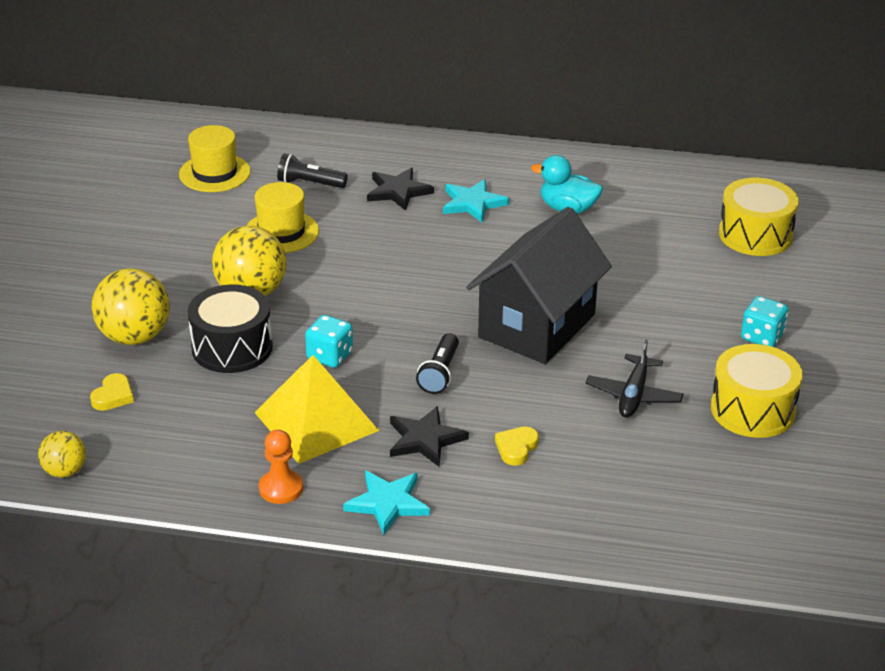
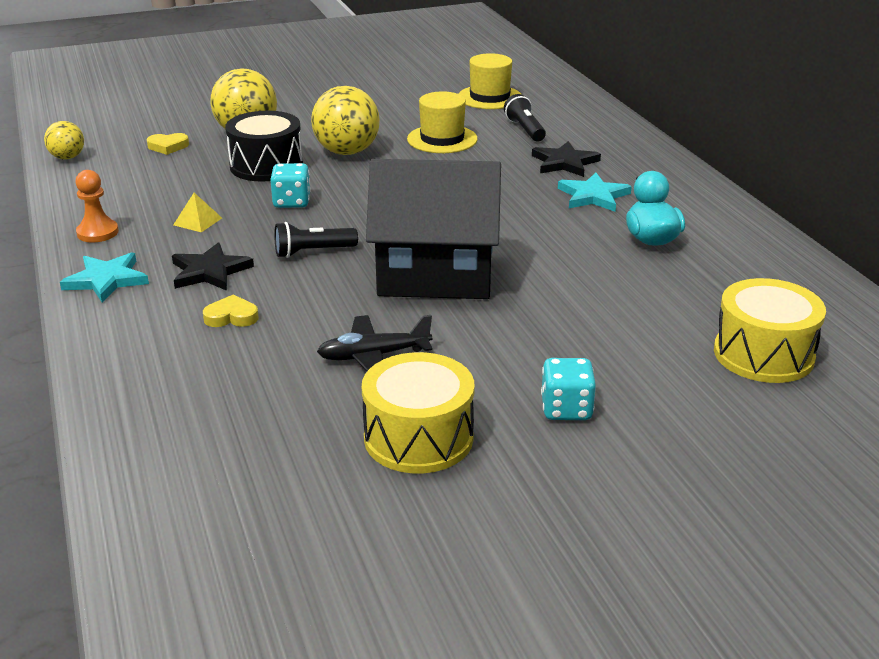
camera: 60 degrees right, 5 degrees down
(316, 421) = (198, 221): yellow pyramid -> yellow pyramid, size x0.40

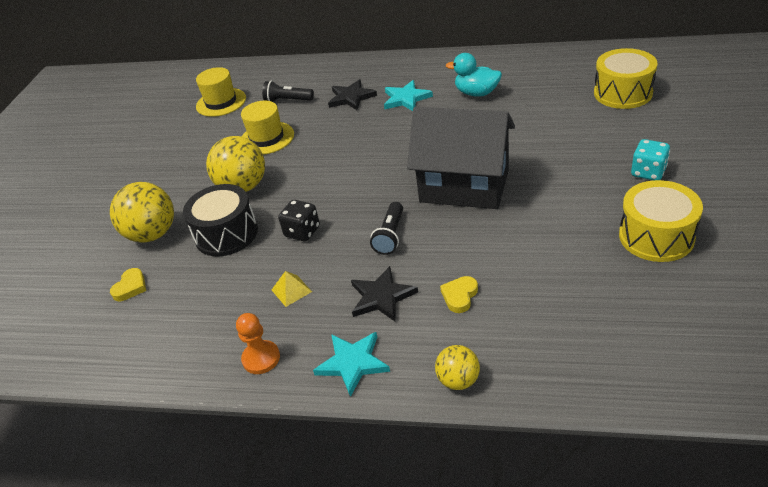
camera: 55 degrees left, 10 degrees up
(67, 157) = (83, 362): yellow ball -> yellow ball (458, 380)
(291, 202) = (302, 232): turquoise dice -> black dice
(374, 356) = (552, 235): black plane -> none
(435, 276) = (464, 186): black house -> black house turned 75 degrees clockwise

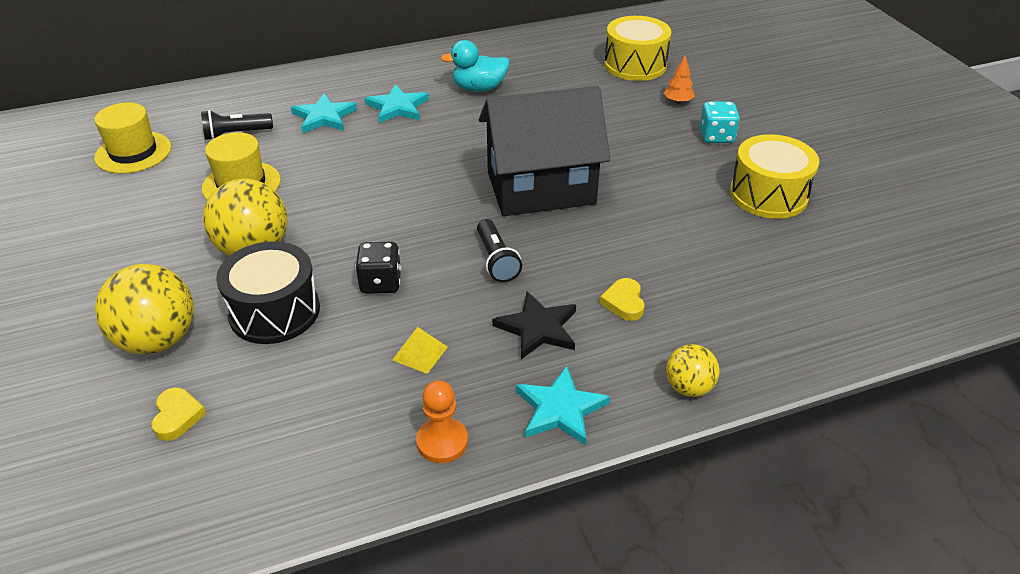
camera: 35 degrees left, 0 degrees up
(351, 97) = (324, 117): black star -> turquoise star
(637, 133) = (678, 101): none -> orange tree

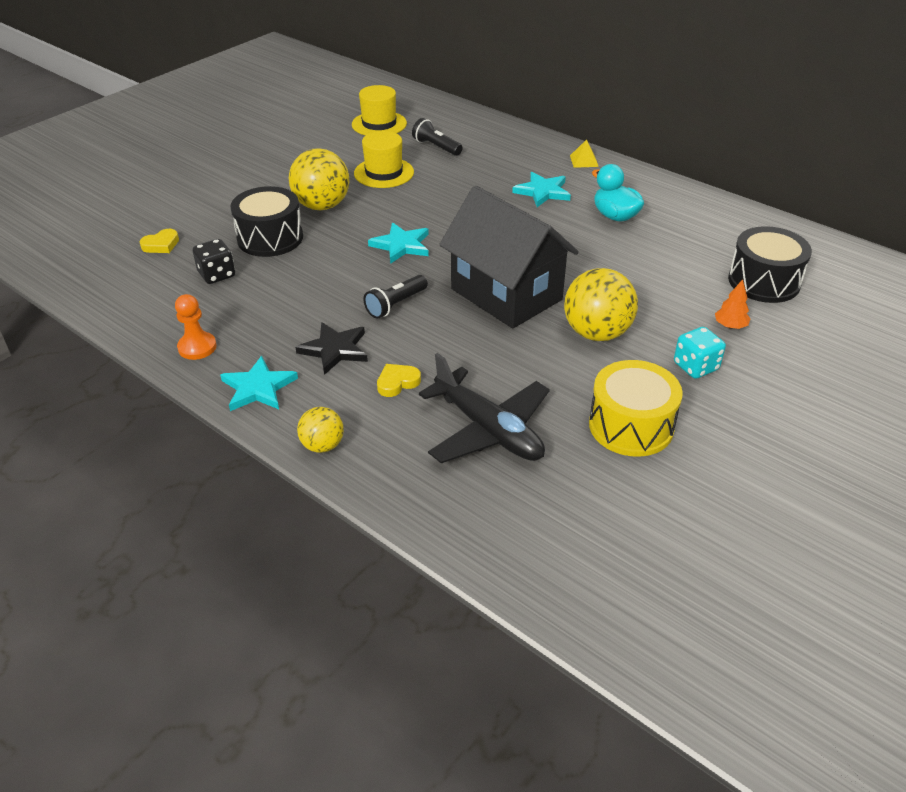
camera: 60 degrees right, 0 degrees up
(158, 340) = (216, 211): yellow ball -> yellow ball (596, 333)
(324, 117) = (494, 169): turquoise star -> turquoise star (401, 245)
(381, 283) = (329, 266): black dice -> black dice (217, 275)
(420, 353) = (272, 308): yellow pyramid -> yellow pyramid (584, 161)
(635, 65) = (764, 281): yellow drum -> black drum
(729, 271) = (488, 430): none -> black plane

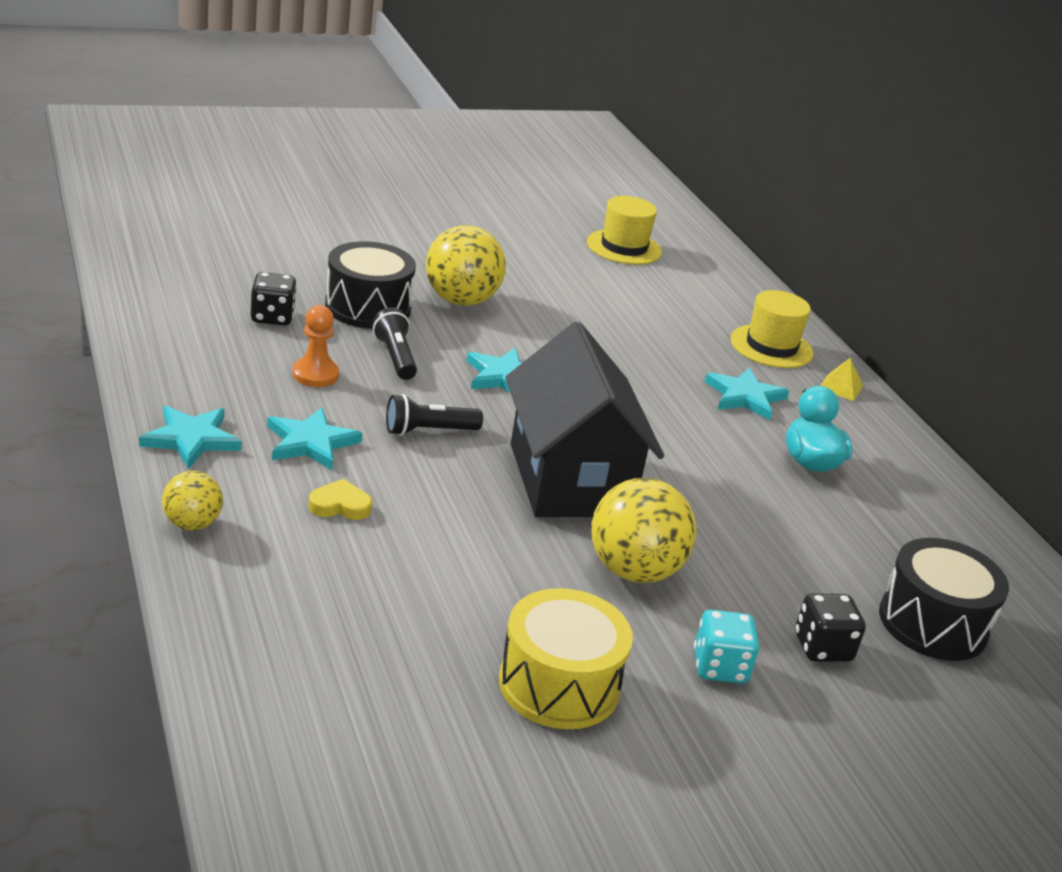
camera: 25 degrees right, 10 degrees down
(161, 245) = (249, 265): yellow heart -> none
(197, 347) = (175, 374): orange pawn -> orange pawn (315, 374)
(335, 350) = (311, 442): black star -> turquoise star
(384, 173) = (570, 297): yellow hat -> yellow hat (771, 346)
(436, 147) = (665, 297): black flashlight -> black flashlight (395, 357)
(488, 430) = (385, 601): black plane -> none
(730, 326) = (822, 648): orange tree -> black dice

